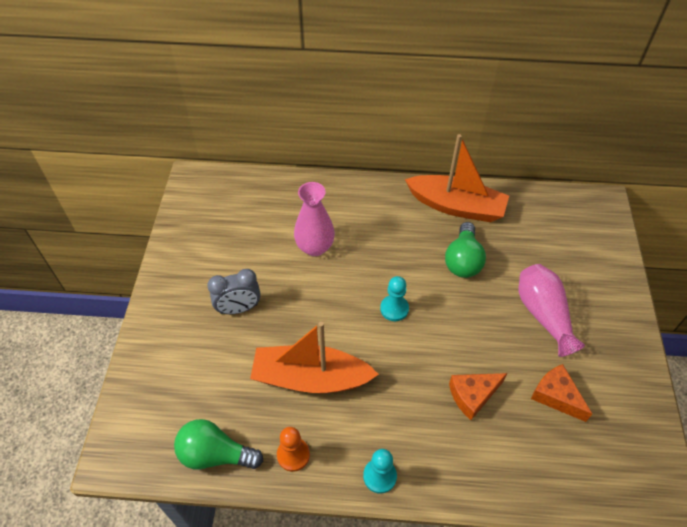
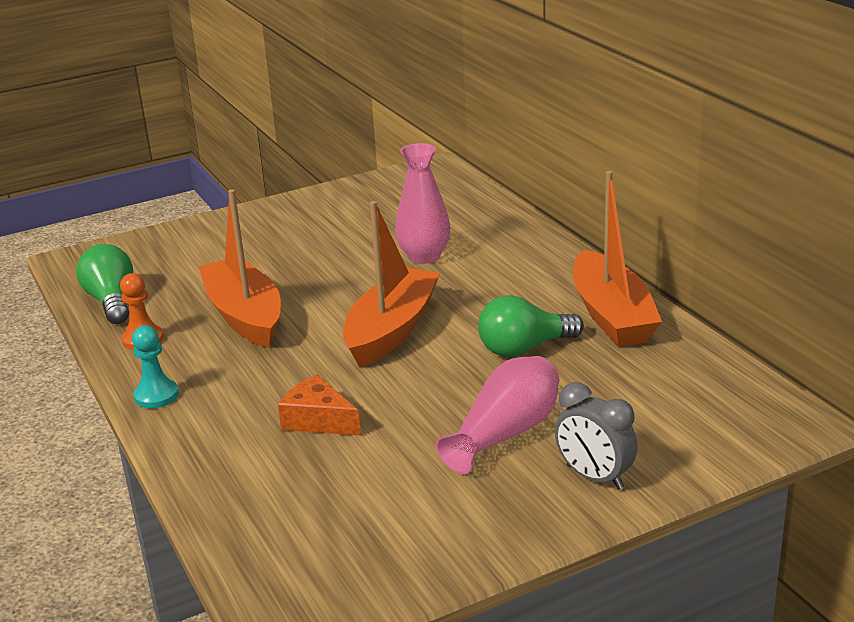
camera: 60 degrees right, 25 degrees down
(239, 308) = (293, 249): grey clock -> grey clock (594, 477)
(394, 309) = (392, 330): turquoise pawn -> orange boat
(556, 396) = (378, 482): orange cheese -> none

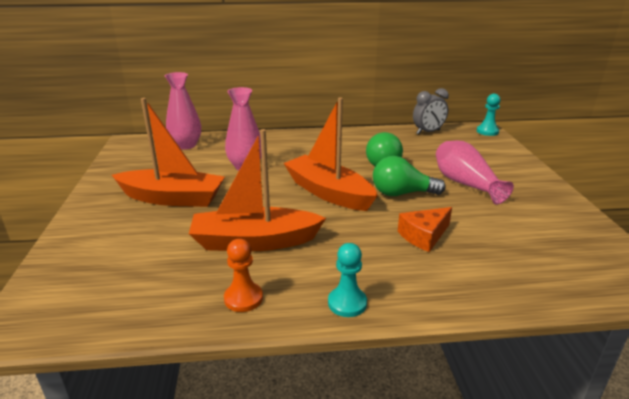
camera: 70 degrees left, 0 degrees up
(112, 301) = (149, 309): green light bulb -> green light bulb (402, 193)
(455, 201) = (186, 145): none -> pink vase
(594, 477) = (513, 172): grey clock -> grey clock (428, 132)
(611, 315) = (365, 138): orange boat -> orange boat (172, 198)
(785, 431) = (487, 131): none -> turquoise pawn

